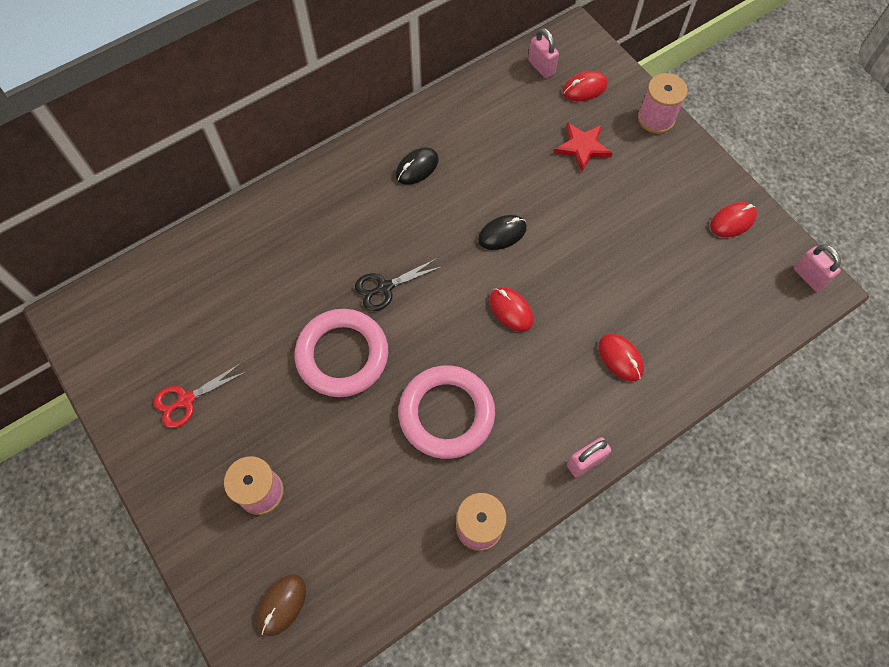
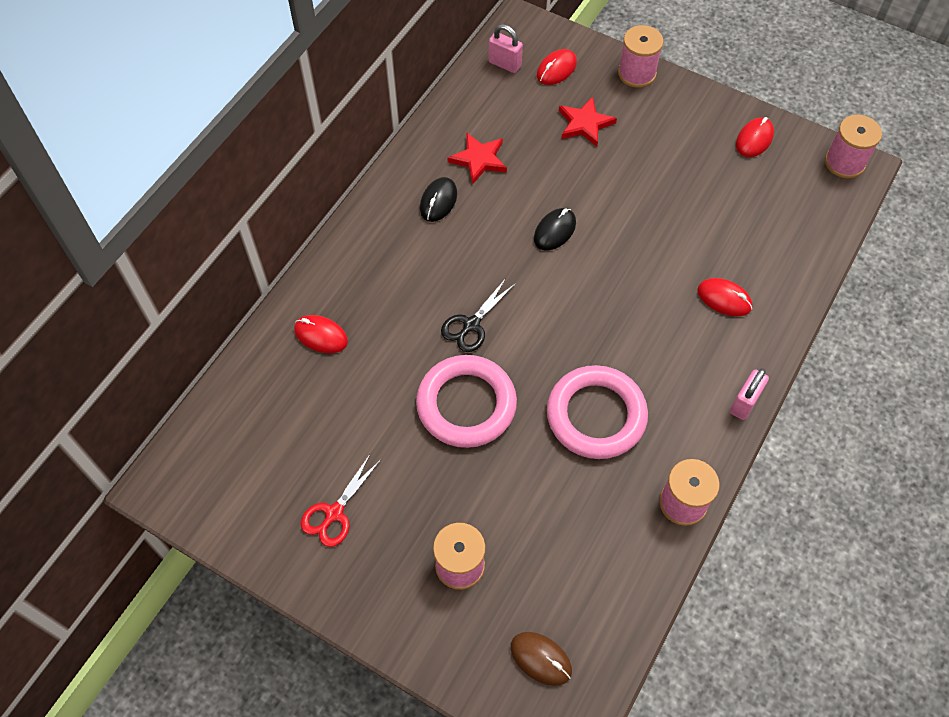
camera: 25 degrees left, 5 degrees down
(282, 605) = (541, 659): brown mouse -> brown mouse turned 60 degrees counterclockwise
(471, 144) = (479, 159): none -> red star
(511, 310) = (602, 297): red mouse -> red mouse (321, 336)
(809, 277) = (844, 162): pink padlock -> pink spool

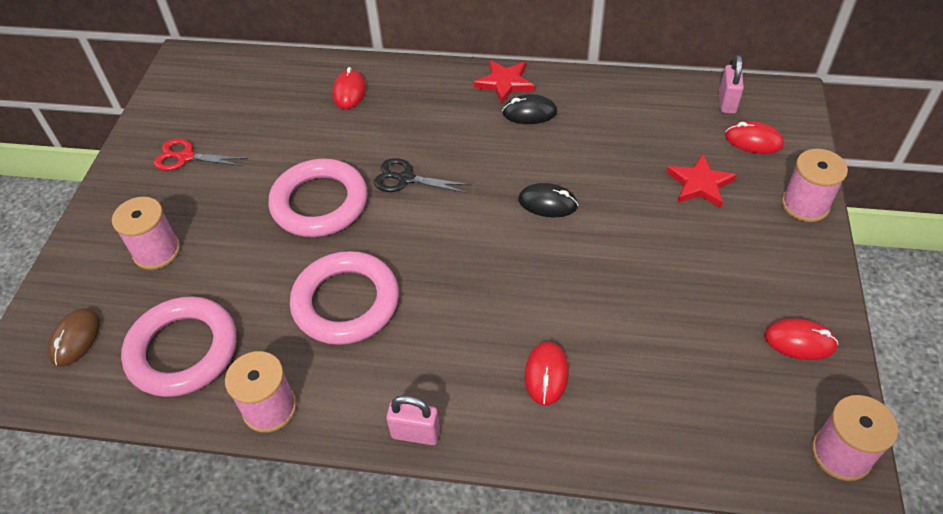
camera: 70 degrees right, 10 degrees down
(479, 159) = (596, 123): red star -> red star (505, 83)
(594, 562) = (183, 350): none -> pink ring

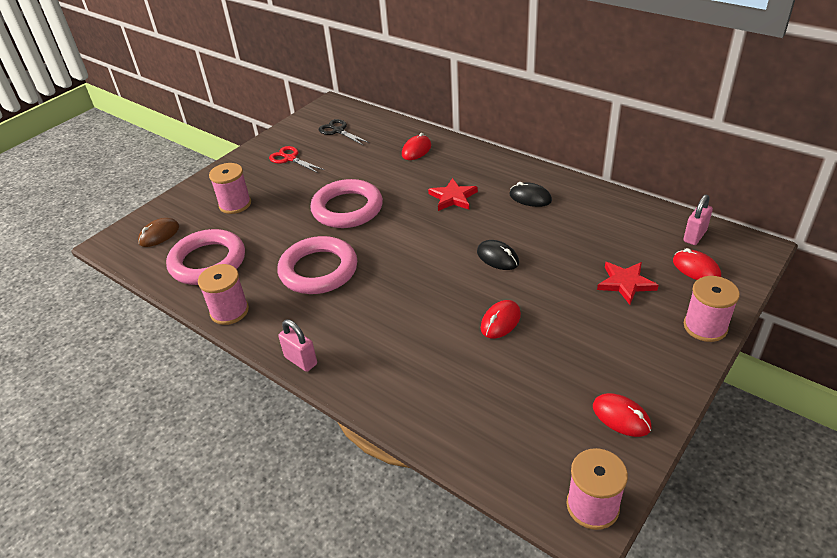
camera: 30 degrees right, 10 degrees down
(406, 179) = (412, 212): black scissors -> black scissors (338, 131)
(505, 83) = (527, 174): red star -> red star (453, 197)
(546, 374) = (411, 361): red mouse -> red mouse (500, 321)

